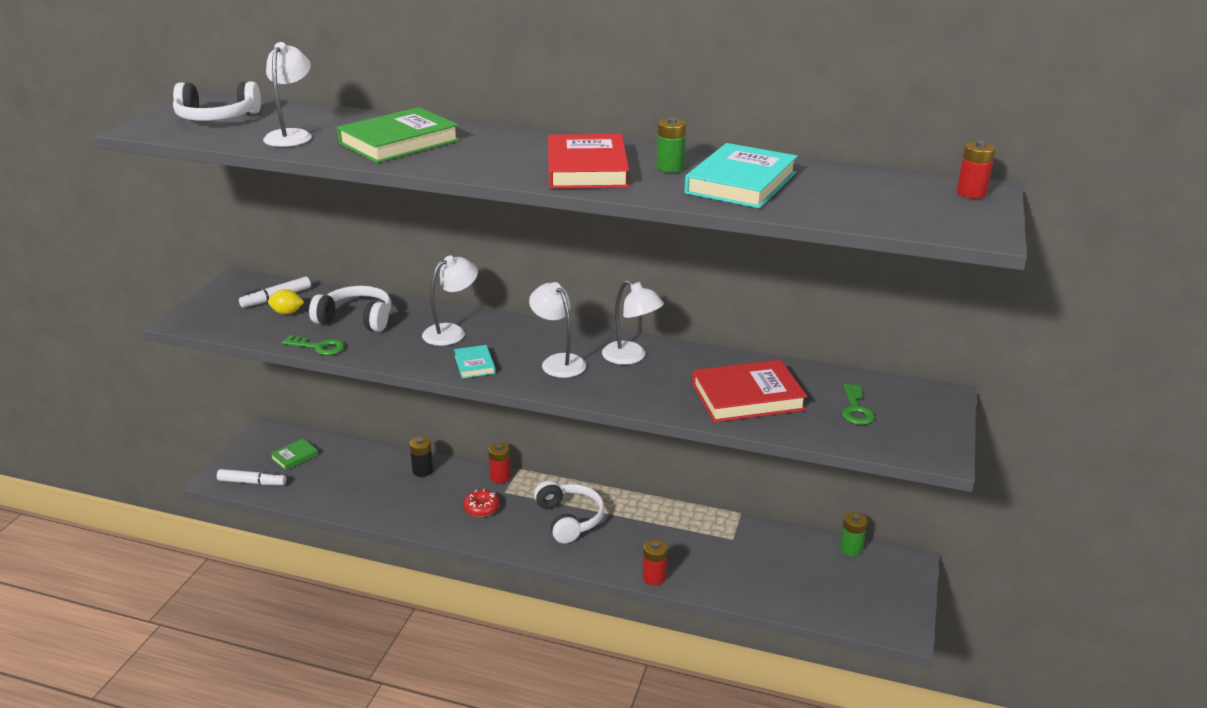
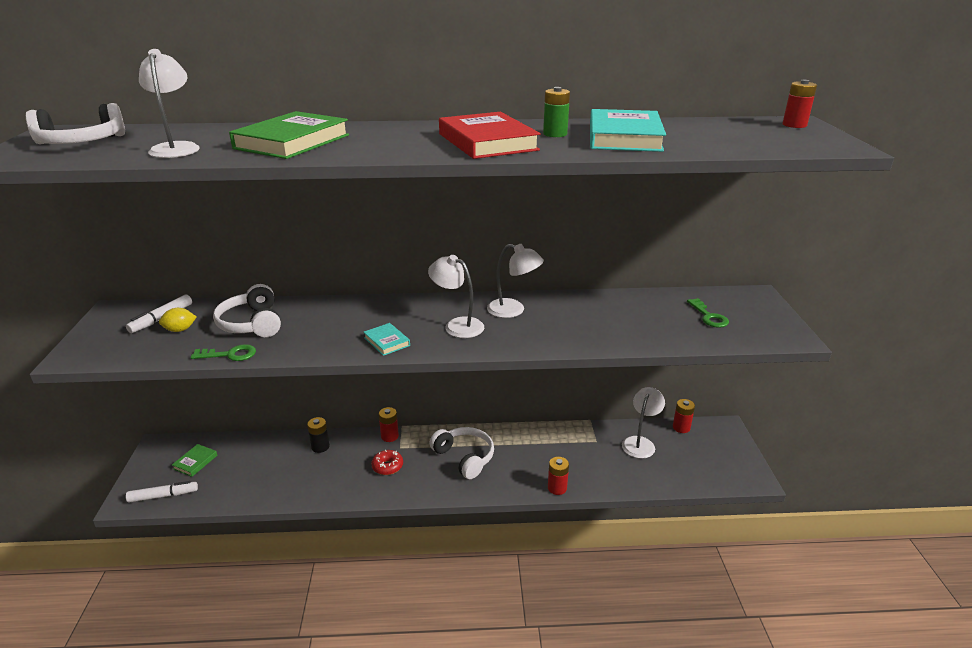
camera: 20 degrees left, 0 degrees up
(356, 319) = (252, 323): white headphones -> white headphones turned 105 degrees counterclockwise
(451, 332) = (348, 318): white lamp -> white lamp (640, 443)
(747, 397) = (625, 323): red book -> none
(850, 549) = (681, 427): green battery -> red battery

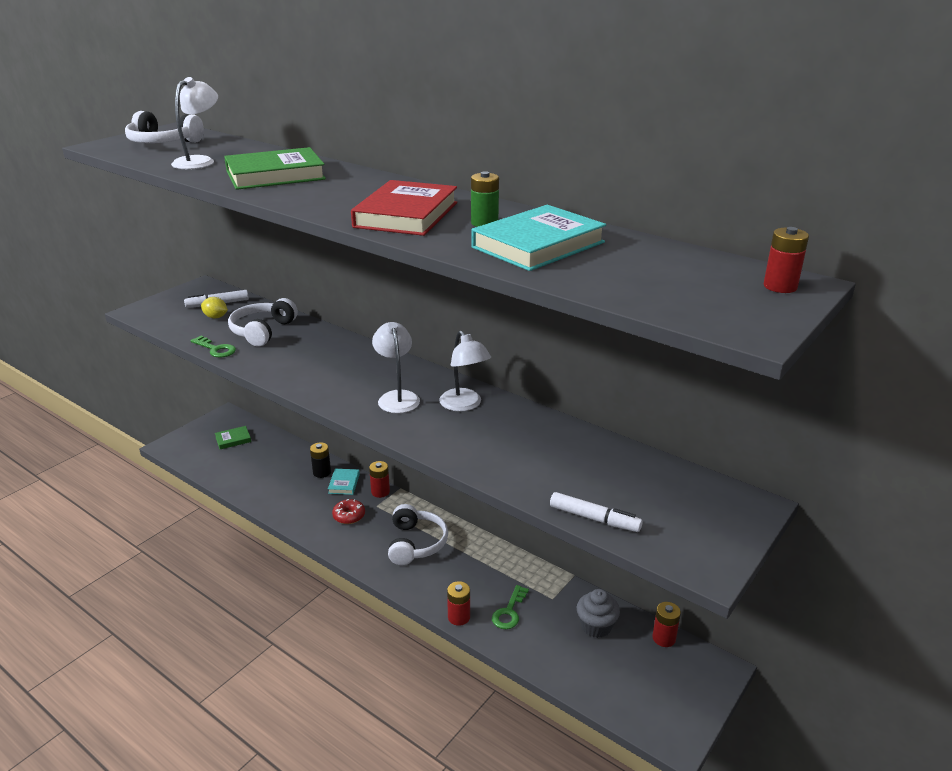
camera: 40 degrees right, 0 degrees up
(163, 496) = (190, 454): white marker -> white marker (594, 519)
(387, 341) = (325, 386): turquoise book -> turquoise book (344, 483)
(640, 443) = (596, 626): white lamp -> grey cupcake
(708, 316) = (648, 500): green key -> green key (509, 611)

